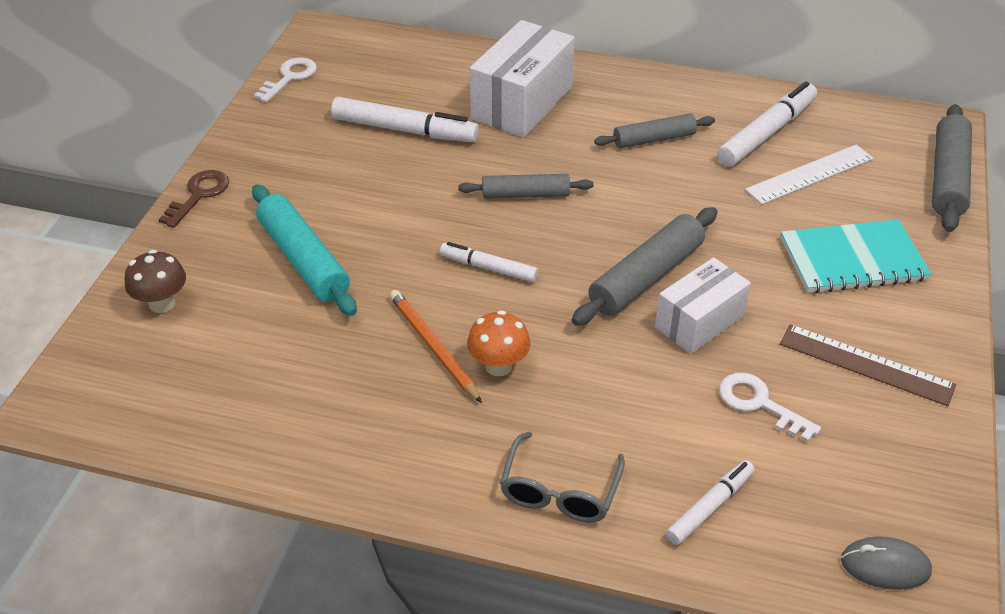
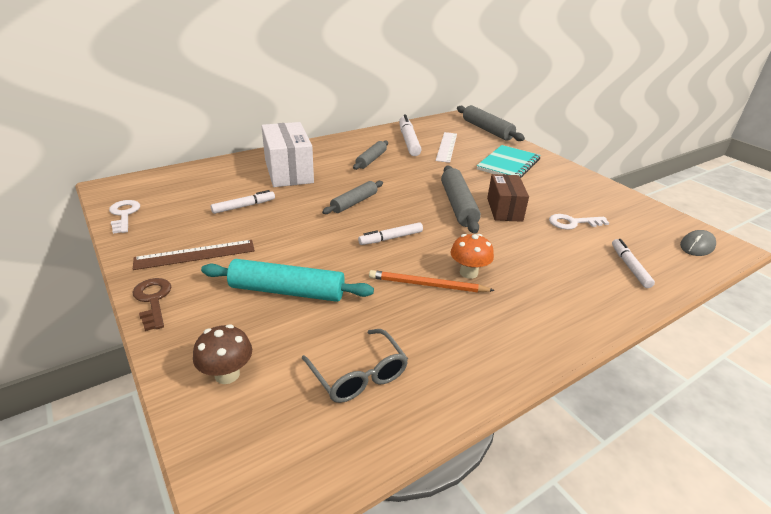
camera: 50 degrees left, 10 degrees down
(404, 130) = (244, 206): white marker -> white marker, size x0.60
(559, 491) = (583, 302): grey glasses -> grey glasses (359, 375)
(699, 322) = (504, 209): white box -> brown box
(866, 365) = (573, 192): brown ruler -> brown ruler (195, 255)

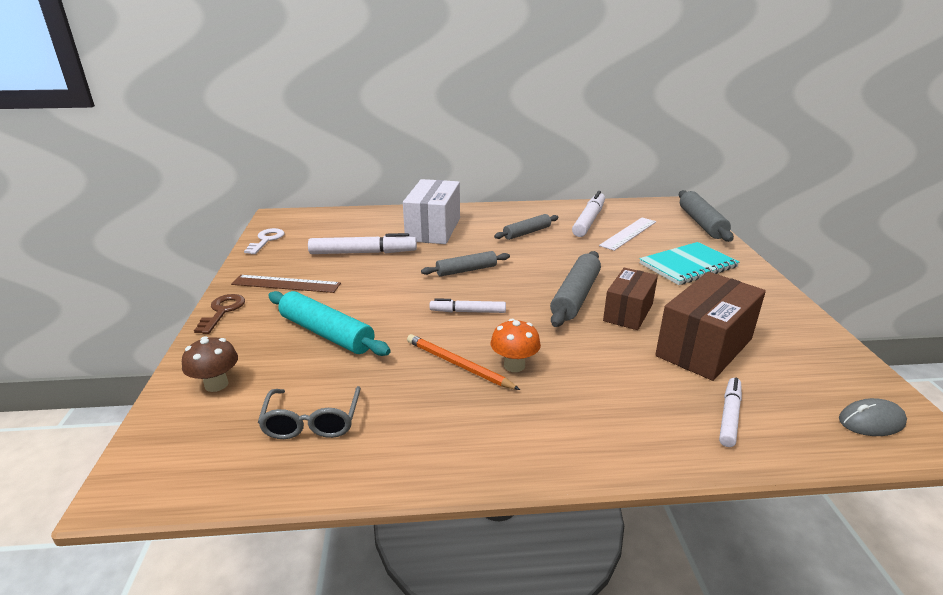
camera: 30 degrees right, 5 degrees down
(244, 206) = (363, 253): white marker -> white marker, size x1.68
(572, 223) = (704, 347): white key -> brown box

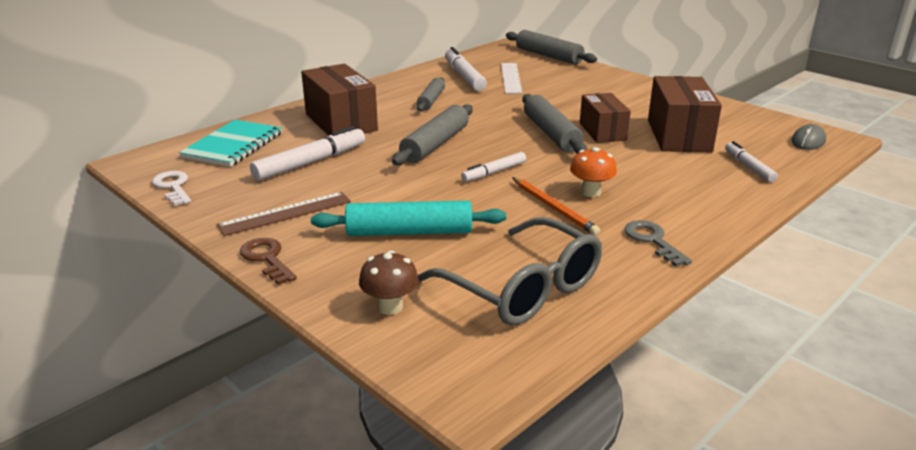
camera: 40 degrees left, 0 degrees up
(312, 422) = (523, 288): grey glasses -> grey glasses, size x1.66
(433, 229) = (341, 122): white box -> brown box
(458, 365) = (554, 208): orange pencil -> orange pencil turned 120 degrees counterclockwise
(466, 270) = (435, 144): grey rolling pin -> grey rolling pin, size x1.53
(485, 440) = (652, 240): none -> grey key
(688, 265) = (588, 88): turquoise notebook -> turquoise notebook (233, 145)

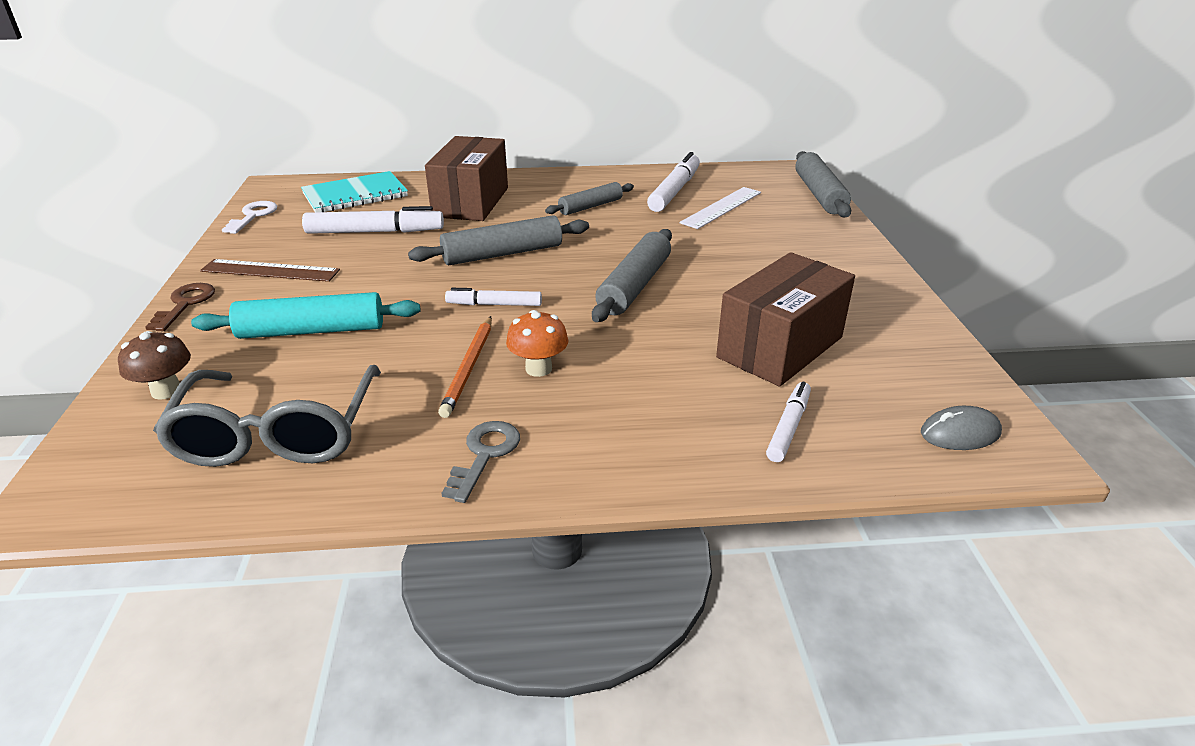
camera: 40 degrees right, 5 degrees up
(409, 232) = (312, 330): turquoise rolling pin -> turquoise rolling pin turned 45 degrees counterclockwise
(602, 131) = (696, 305): brown box -> none

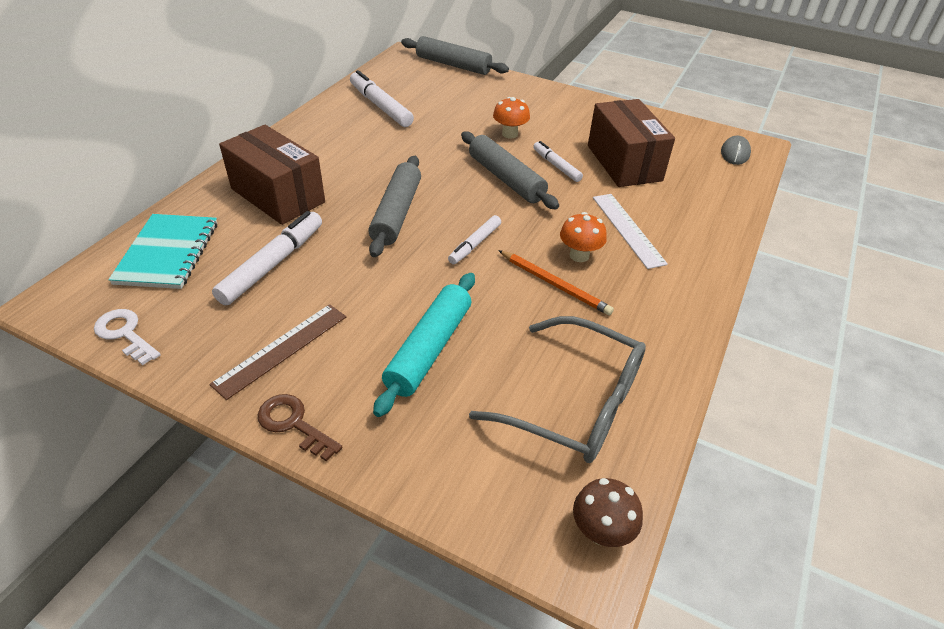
camera: 60 degrees left, 10 degrees up
(166, 391) = (459, 462): brown mushroom -> brown mushroom (601, 531)
(485, 455) = (662, 310): grey key -> none
(590, 206) = (362, 147): grey rolling pin -> none
(721, 207) = (429, 102): white ruler -> white ruler (627, 229)
(728, 262) = (510, 134): none -> orange mushroom
(788, 427) = (701, 196): white marker -> white marker (556, 166)

